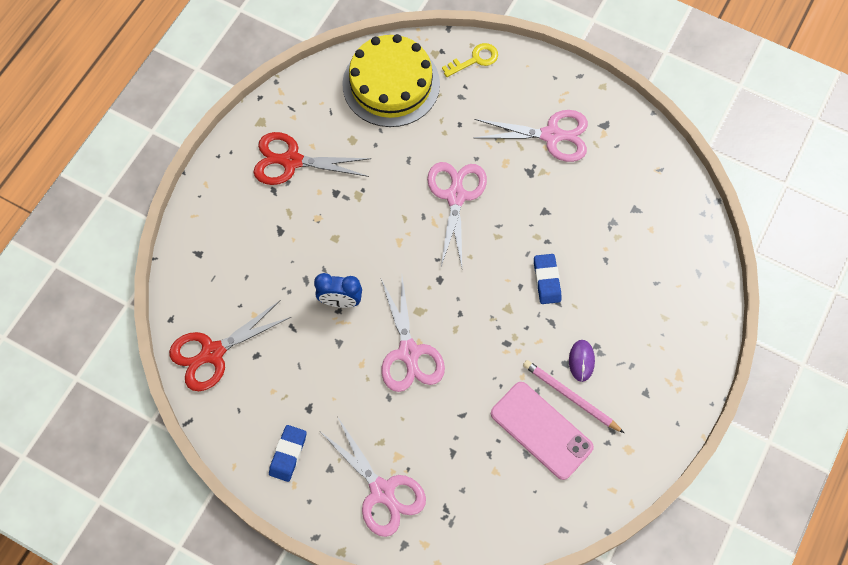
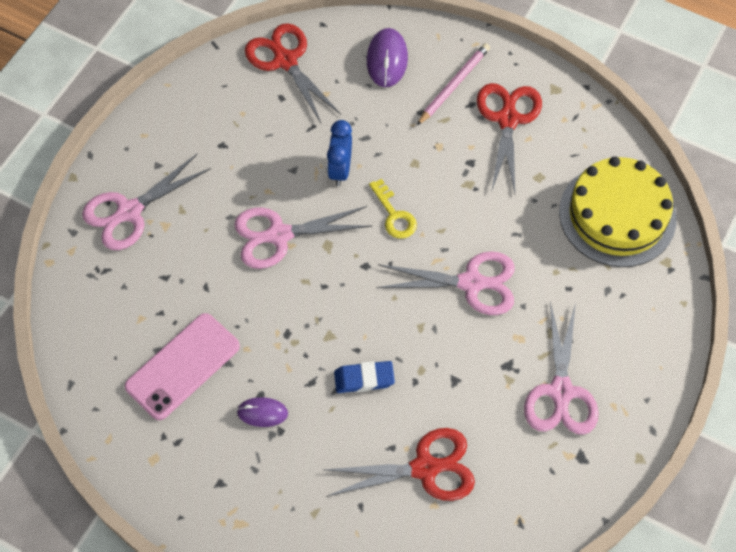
camera: 90 degrees right, 5 degrees down
(218, 260) = (387, 60): none -> purple mouse
(288, 454) = (175, 128): blue eraser -> none
(475, 59) = (662, 306): yellow key -> yellow key (394, 215)
(570, 397) = (219, 399): pink pencil -> pink pencil (453, 85)
(621, 235) = (425, 468): none -> red scissors

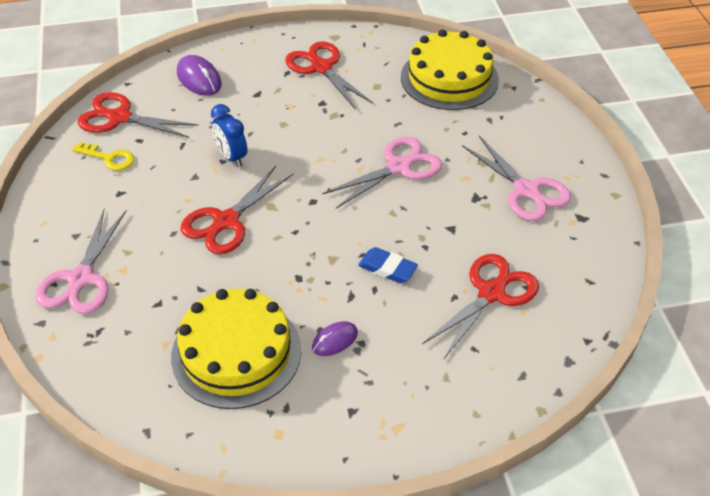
camera: 40 degrees left, 15 degrees down
(183, 366) = (236, 353): pink phone -> yellow cake
(279, 235) = (226, 221): pink scissors -> red scissors
(364, 379) = (387, 268): blue eraser -> blue eraser turned 75 degrees clockwise
(394, 215) = (301, 160): yellow key -> yellow key (109, 158)
(453, 85) = (263, 68): pink pencil -> none

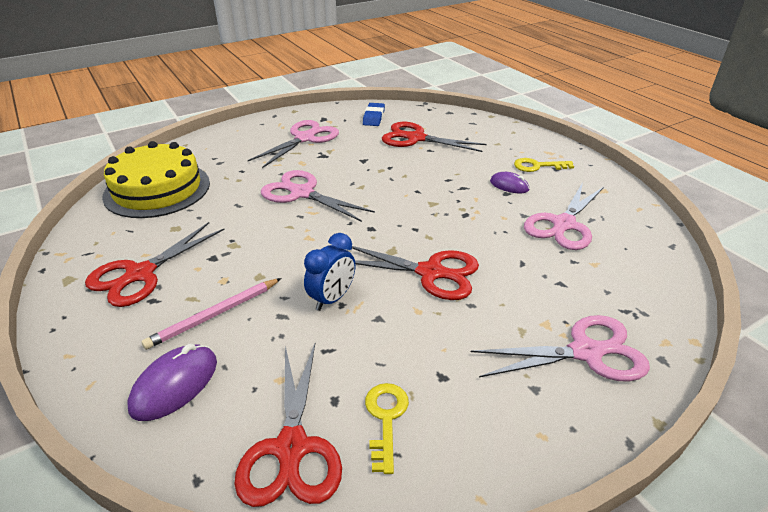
camera: 110 degrees left, 10 degrees down
(236, 353) = (563, 224): yellow cake -> pink scissors
(252, 98) = (214, 315): none -> pink pencil
(366, 393) = (537, 166): none -> yellow key
(387, 268) = (423, 178): blue eraser -> blue eraser (373, 117)

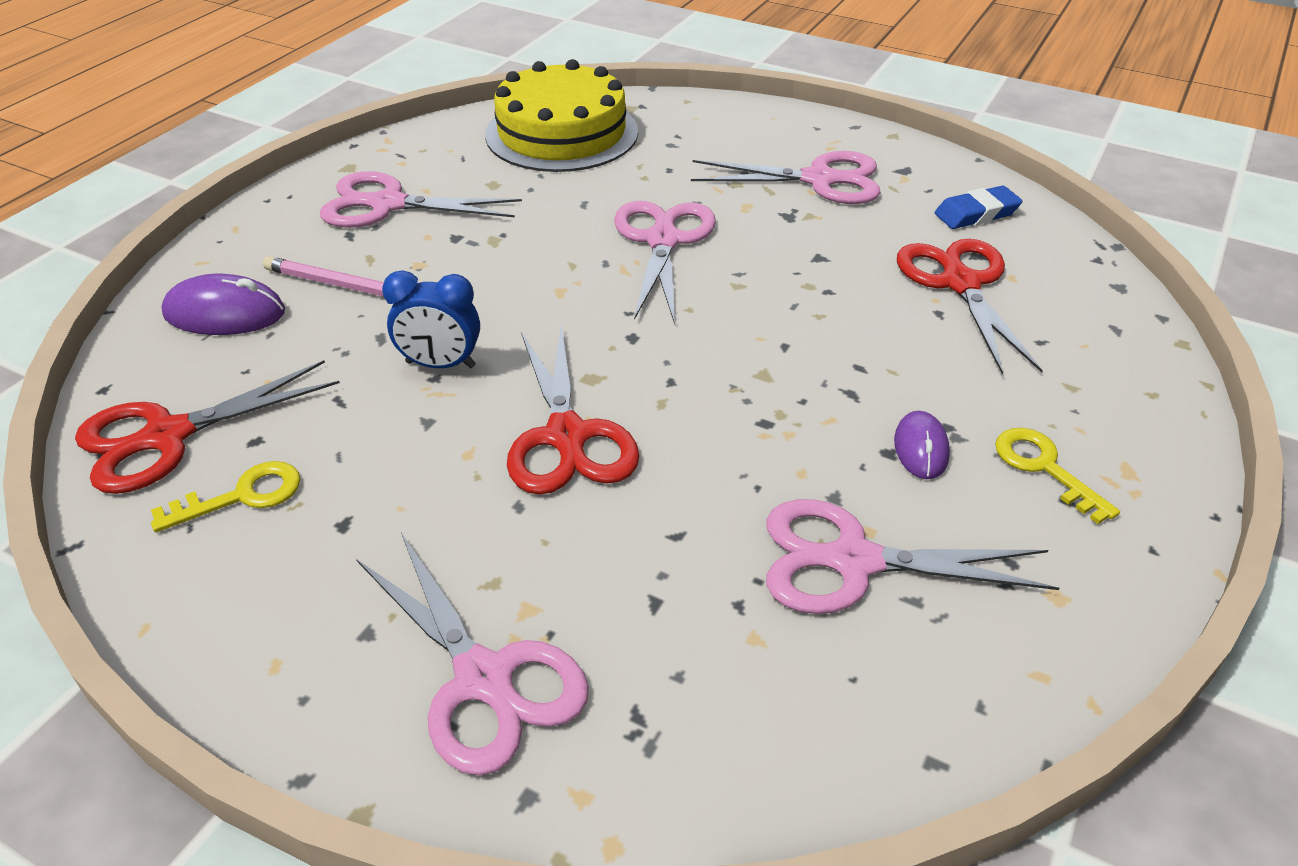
camera: 60 degrees right, 5 degrees up
(140, 274) = (388, 204): red scissors -> pink scissors

